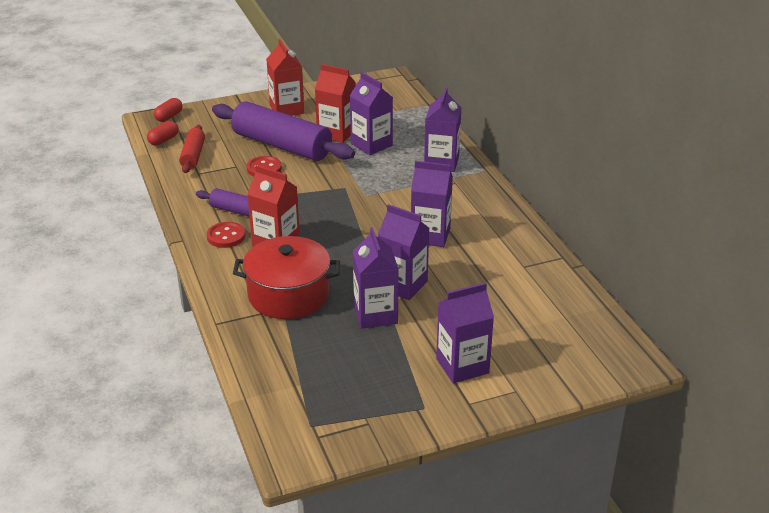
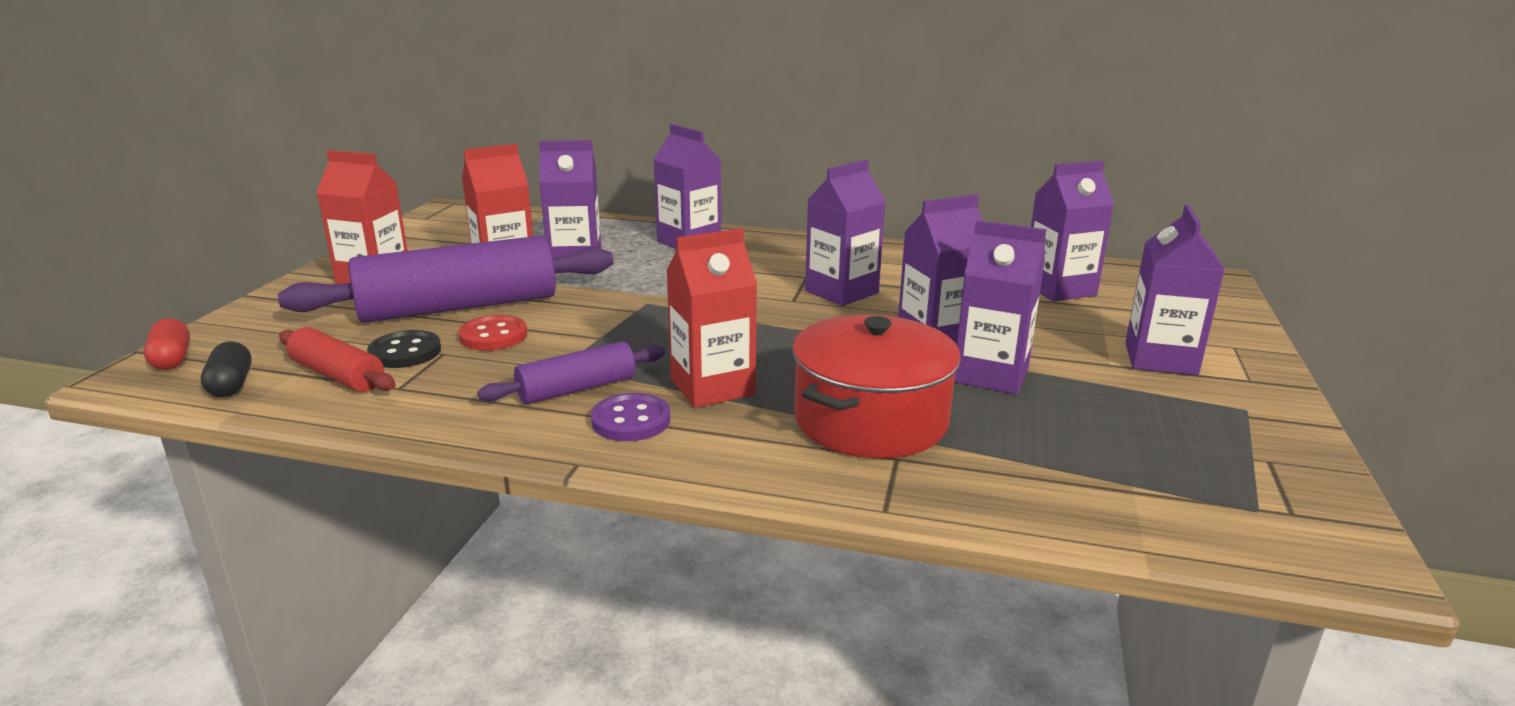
camera: 55 degrees left, 10 degrees down
(163, 140) = (231, 385): red capsule -> black capsule
(226, 236) = (631, 420): red button -> purple button
(227, 158) = (405, 352): none -> black button
(532, 306) = (1059, 289): none -> purple carton

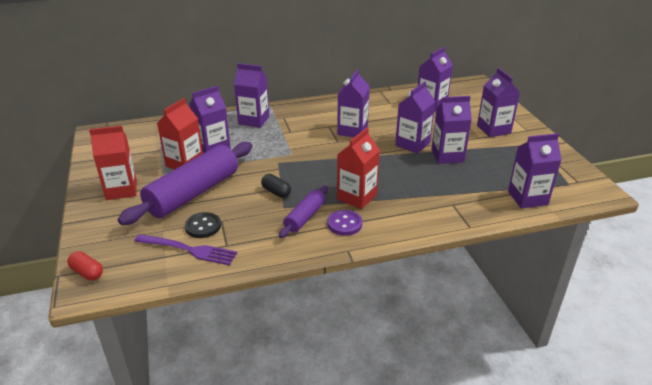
camera: 30 degrees left, 10 degrees up
(231, 385) = (143, 274): black capsule -> black capsule (276, 192)
(337, 375) = (189, 250): red rolling pin -> purple fork
(493, 336) = (232, 203): red button -> none
(870, 420) = (428, 191): red pot -> none
(1102, 502) = (527, 198): none -> purple carton

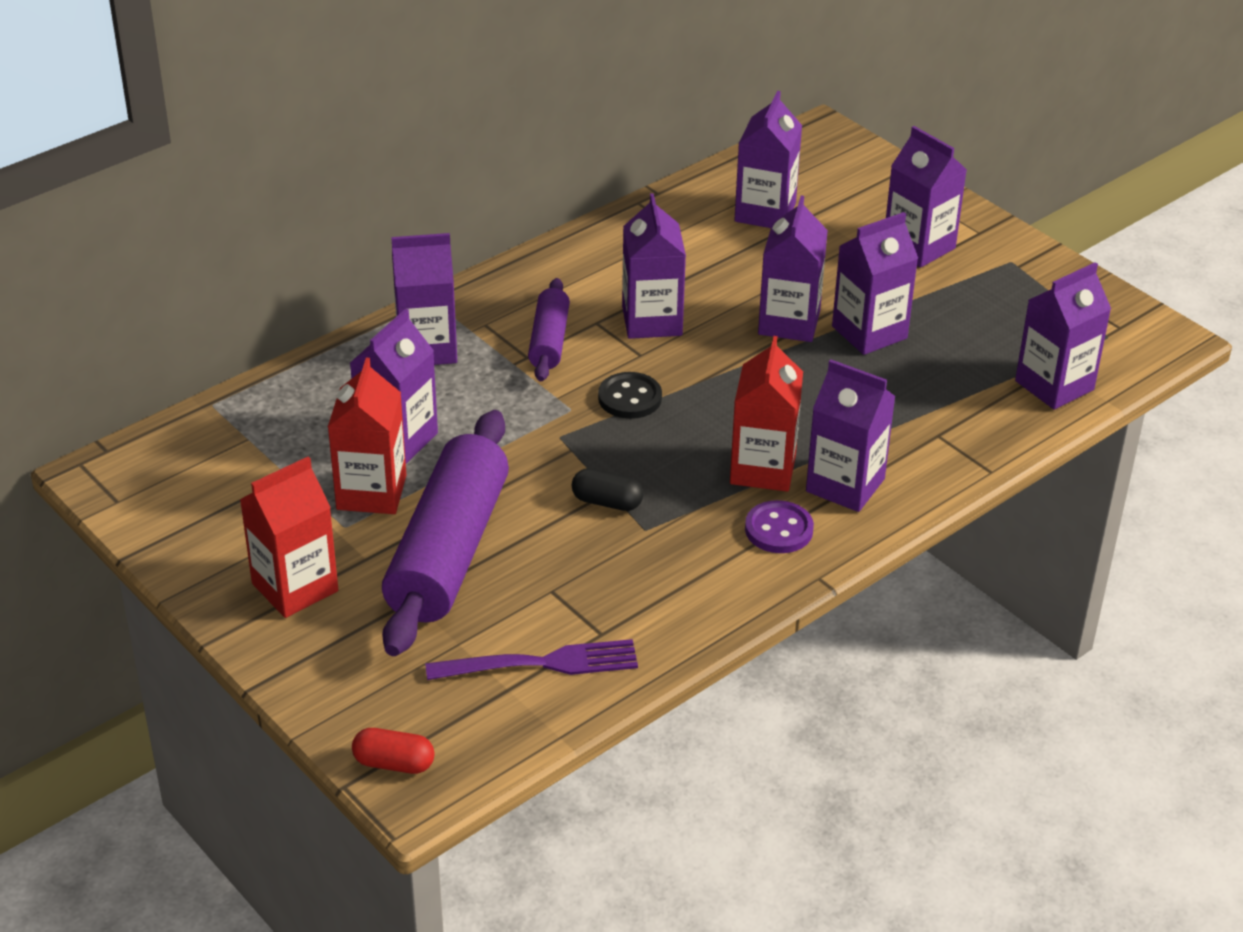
camera: 25 degrees left, 5 degrees up
(203, 226) = (527, 612): black button -> black button (630, 398)
(305, 217) = (699, 538): purple rolling pin -> purple rolling pin (549, 341)
(391, 214) = (845, 485): none -> purple carton

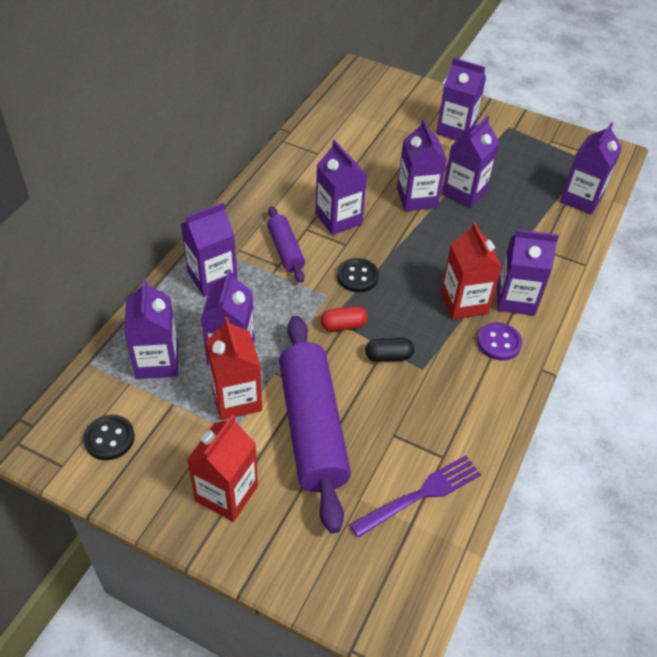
camera: 25 degrees left, 10 degrees up
(189, 490) = (109, 438): none -> black button
(394, 763) = (374, 615): red capsule -> red capsule (343, 325)
(765, 212) = (359, 129): purple carton -> purple carton (157, 361)

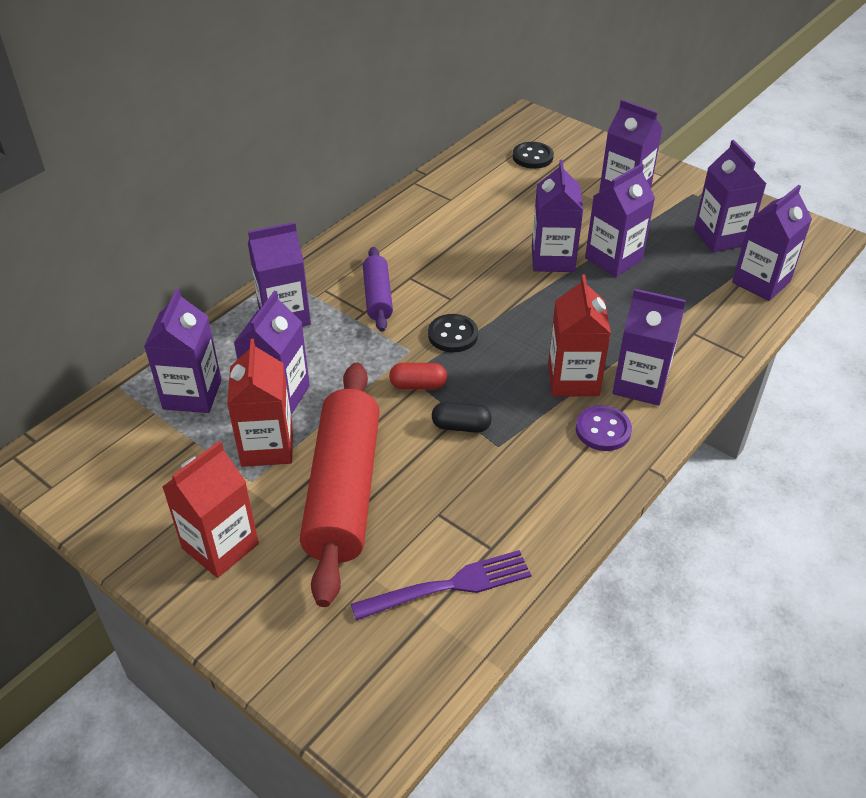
camera: 15 degrees right, 5 degrees down
(109, 438) = (112, 467): black button -> black button (532, 157)
(312, 428) = (344, 491): purple rolling pin -> red rolling pin
(338, 219) = (451, 271): purple carton -> purple carton (720, 237)

